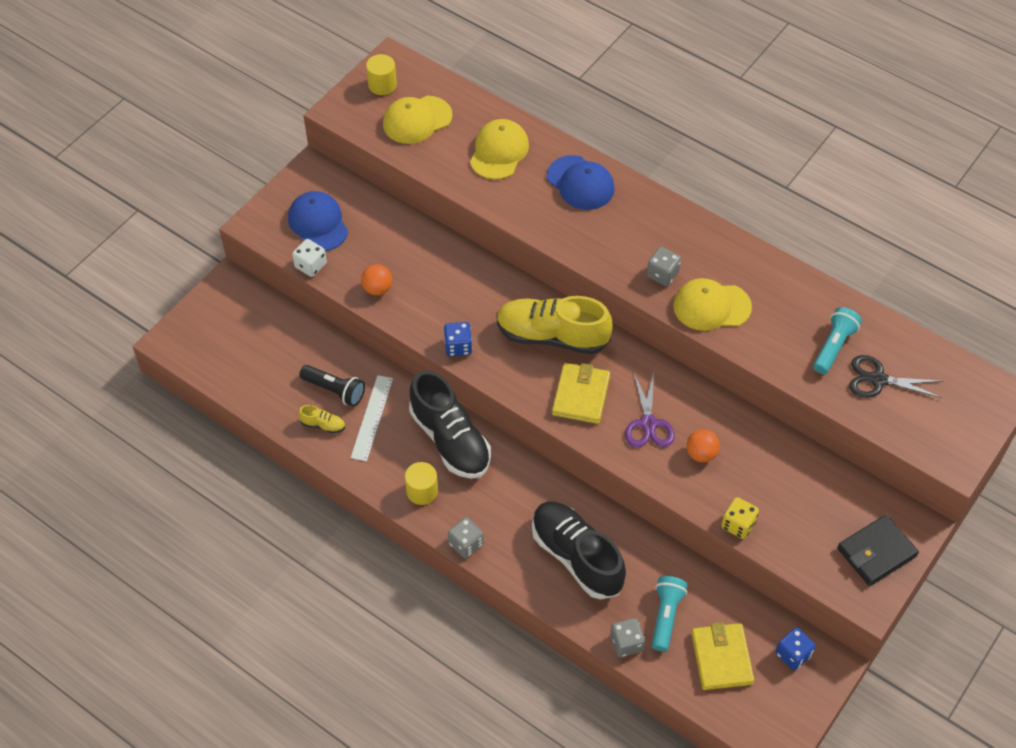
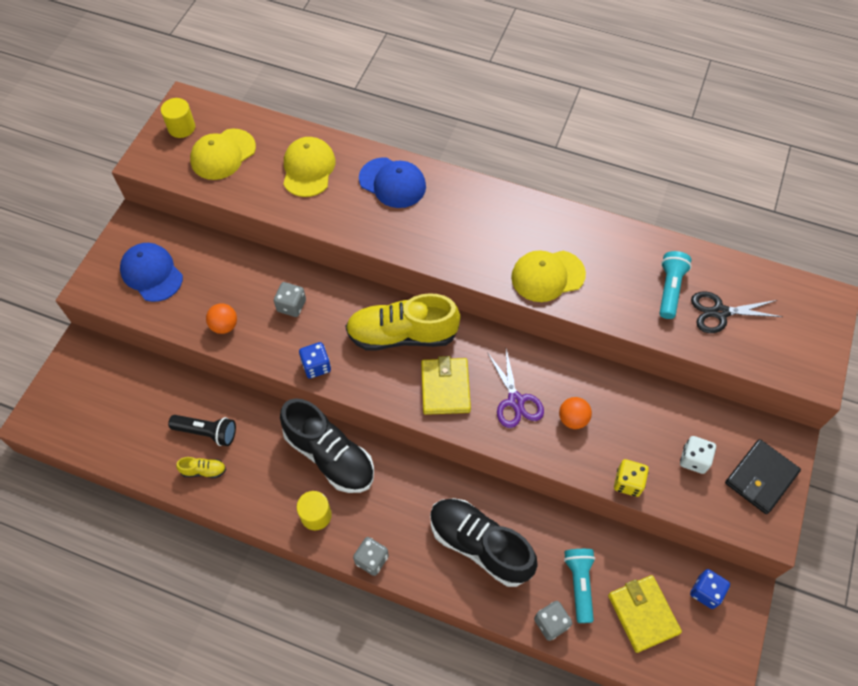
camera: 15 degrees left, 5 degrees up
(310, 265) = (154, 317): white dice -> white dice (694, 459)
(372, 417) = (249, 451): white ruler -> none
(662, 274) = (493, 254): grey dice -> grey dice (291, 306)

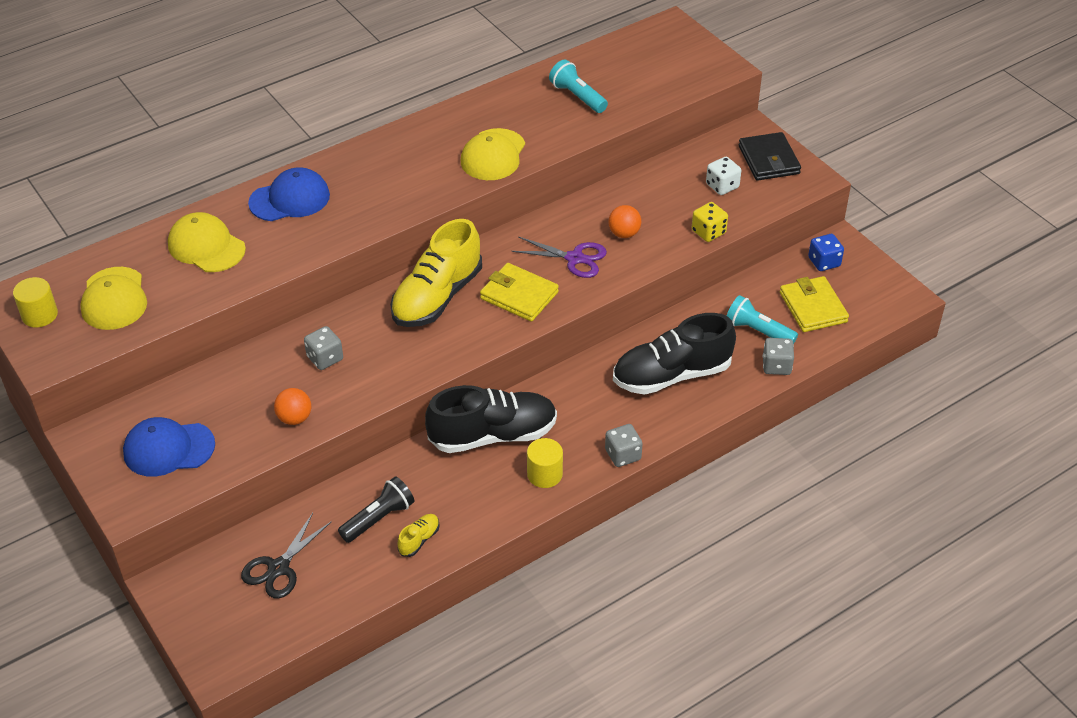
camera: 55 degrees left, 15 degrees down
(316, 366) = (410, 371): blue dice -> none
(643, 614) = (813, 307): yellow wallet -> yellow wallet turned 60 degrees clockwise
(720, 312) = (625, 83): black scissors -> black scissors (279, 568)

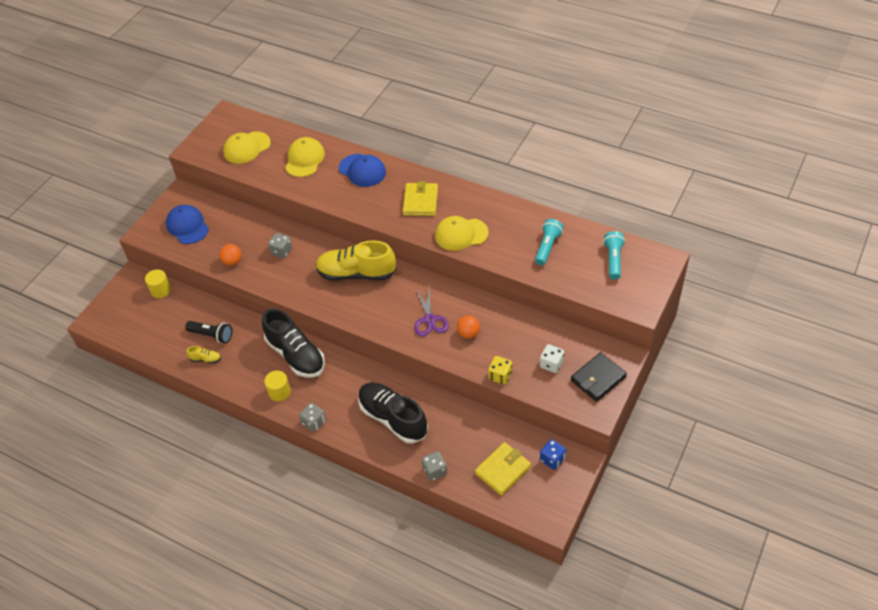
camera: 65 degrees right, 5 degrees up
(40, 315) = (221, 129): yellow cylinder -> yellow cylinder (161, 290)
(279, 568) = (161, 312): black scissors -> none
(519, 295) = (381, 309): yellow wallet -> yellow wallet (420, 201)
(758, 331) = (460, 448): turquoise flashlight -> turquoise flashlight (613, 260)

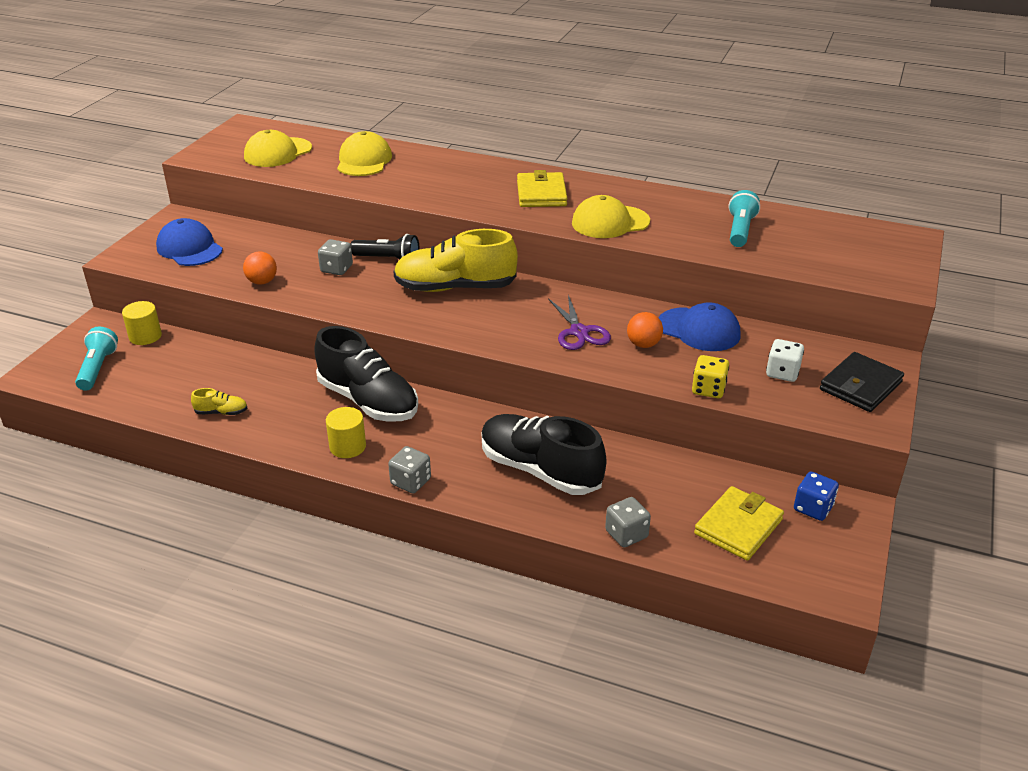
camera: 10 degrees left, 15 degrees down
(212, 335) = (230, 384): black flashlight -> black flashlight (388, 259)
(362, 170) = (449, 168): blue cap -> blue cap (699, 330)
(613, 260) = (840, 239): turquoise flashlight -> turquoise flashlight (98, 368)

